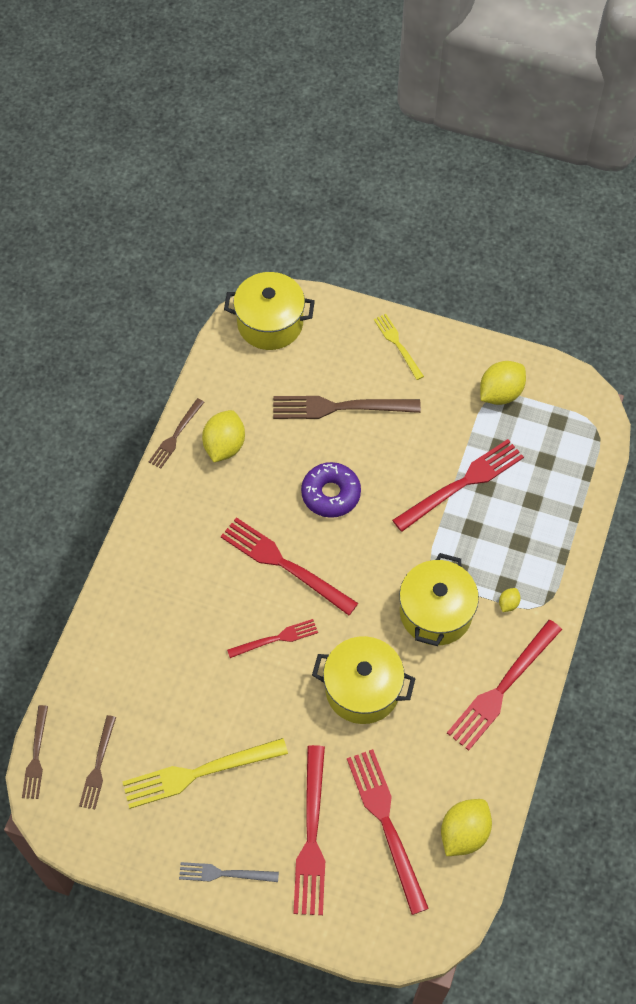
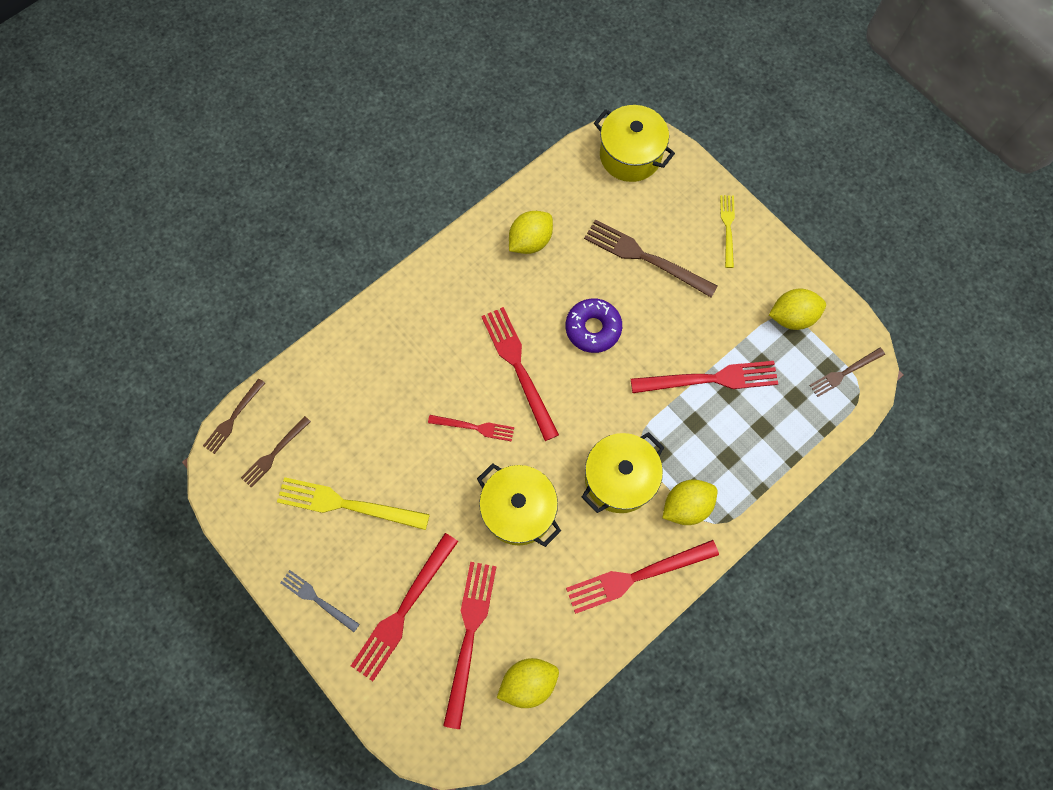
camera: 30 degrees right, 10 degrees up
(176, 435) = (496, 212): brown fork -> brown fork (844, 372)
(508, 604) = (686, 506): yellow lemon -> yellow lemon, size x2.16

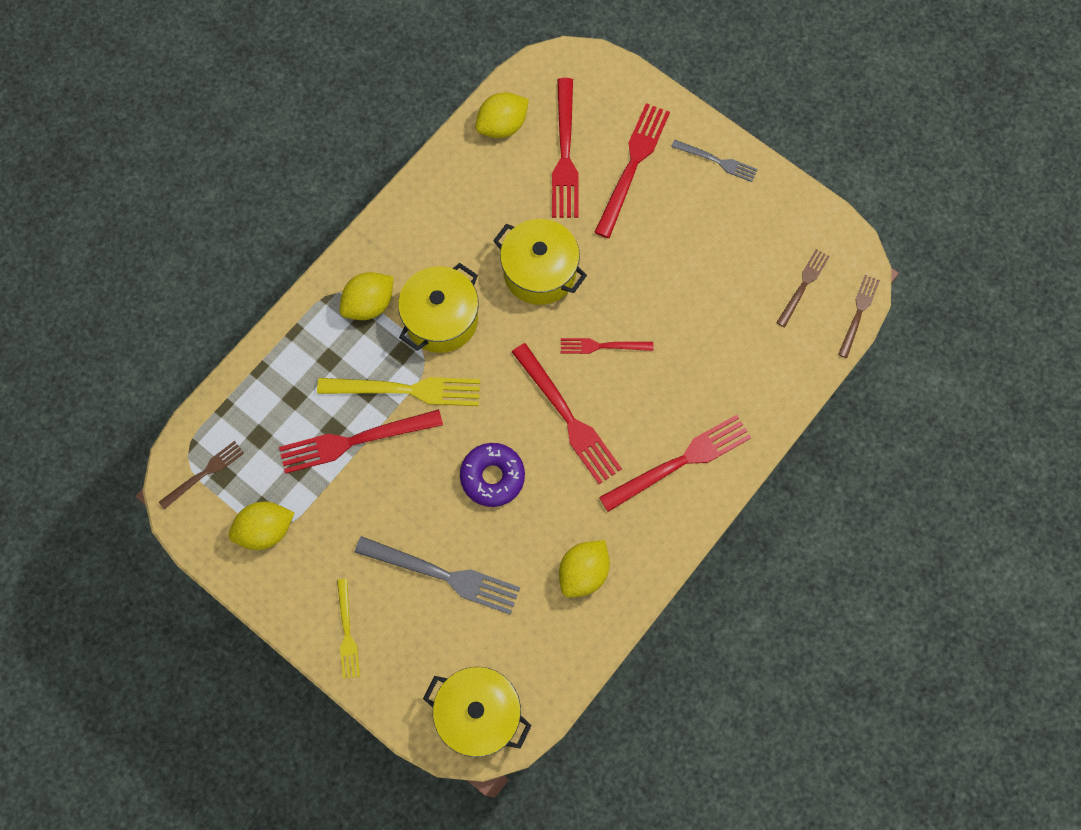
camera: 170 degrees right, 0 degrees up
(348, 504) = (713, 249): yellow fork -> yellow fork (405, 390)
(637, 576) = (412, 231): red fork -> red fork (680, 462)
(645, 258) = (442, 575): brown fork -> grey fork

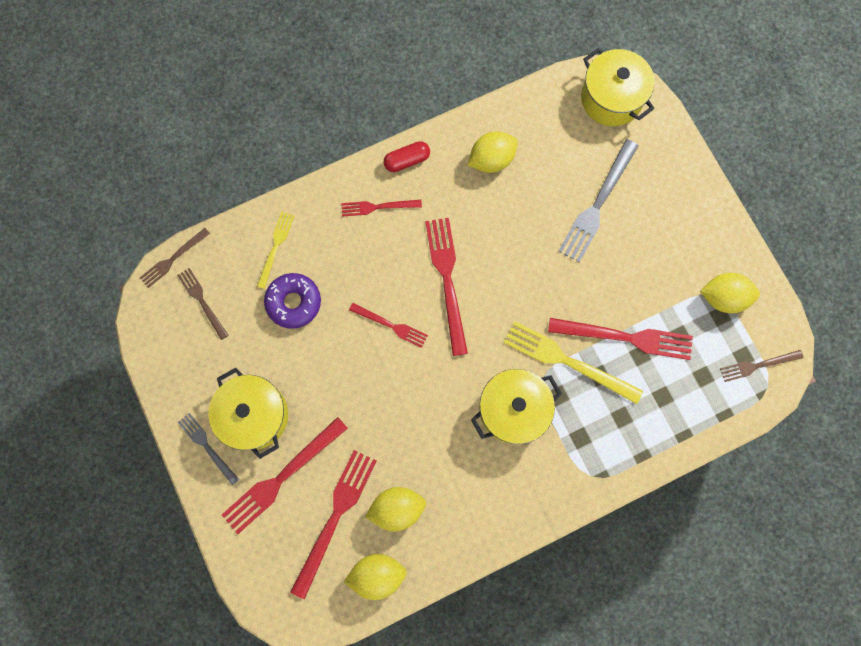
camera: 155 degrees left, 5 degrees up
(347, 632) = (686, 195): yellow fork -> yellow fork (275, 247)
(369, 304) = (568, 452): yellow lemon -> yellow lemon (397, 508)
(442, 575) = (597, 204): grey fork -> grey fork turned 105 degrees counterclockwise
(492, 477) = (528, 260): purple donut -> purple donut (294, 302)
(539, 272) = (411, 414): yellow pot -> yellow pot (255, 415)
(676, 528) = (407, 160): none -> red capsule
(680, 462) = (378, 207): red fork -> red fork, size x0.58
(803, 286) = (202, 301): brown fork -> brown fork turned 90 degrees clockwise

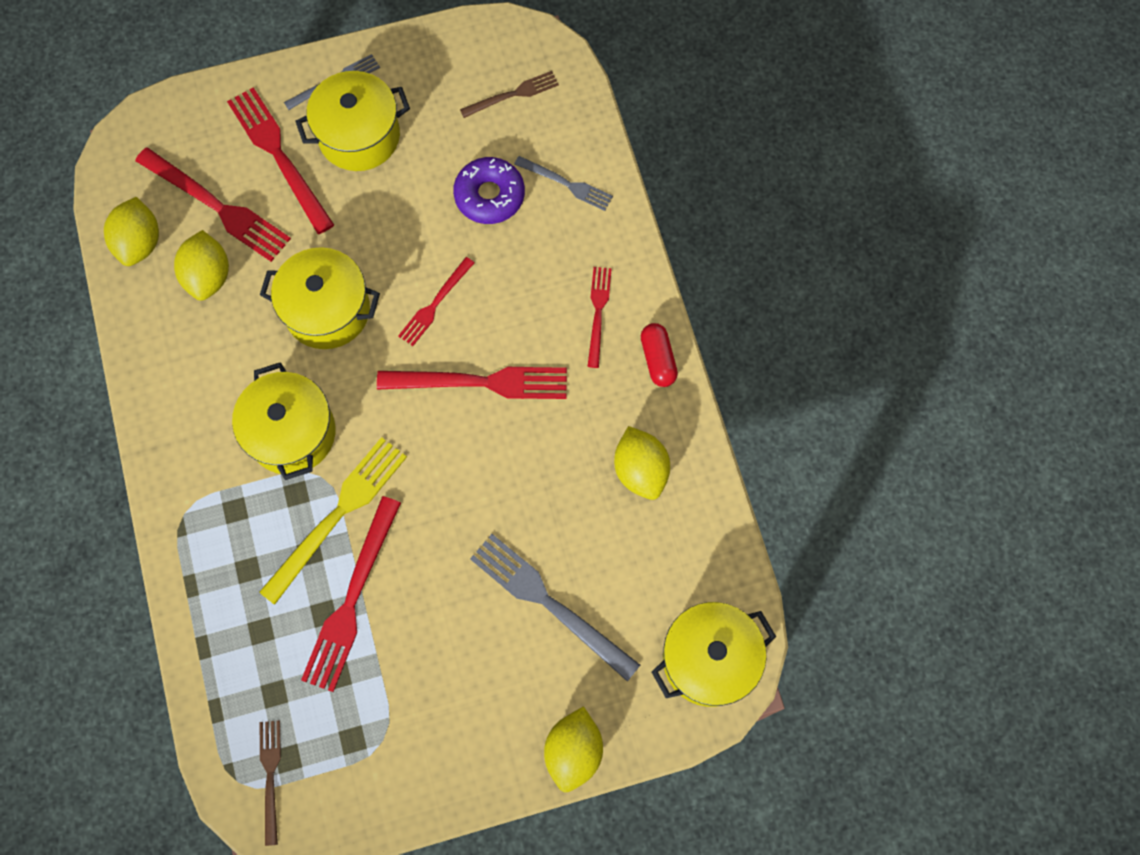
camera: 100 degrees right, 5 degrees down
(173, 259) = (573, 69): brown fork -> none
(275, 247) = (566, 184): yellow fork -> grey fork
(410, 406) = (327, 310): none -> yellow pot
(723, 297) = (377, 751): yellow lemon -> yellow lemon (573, 751)

